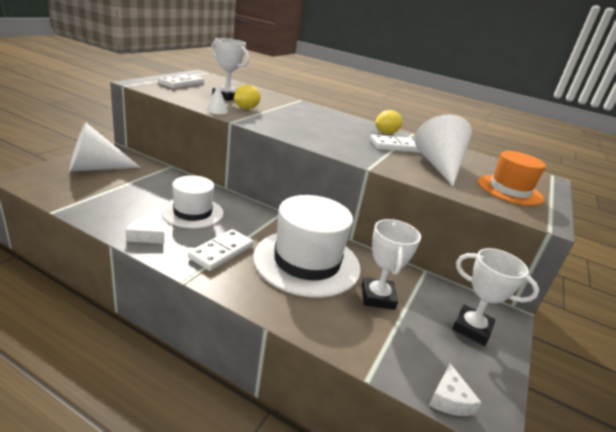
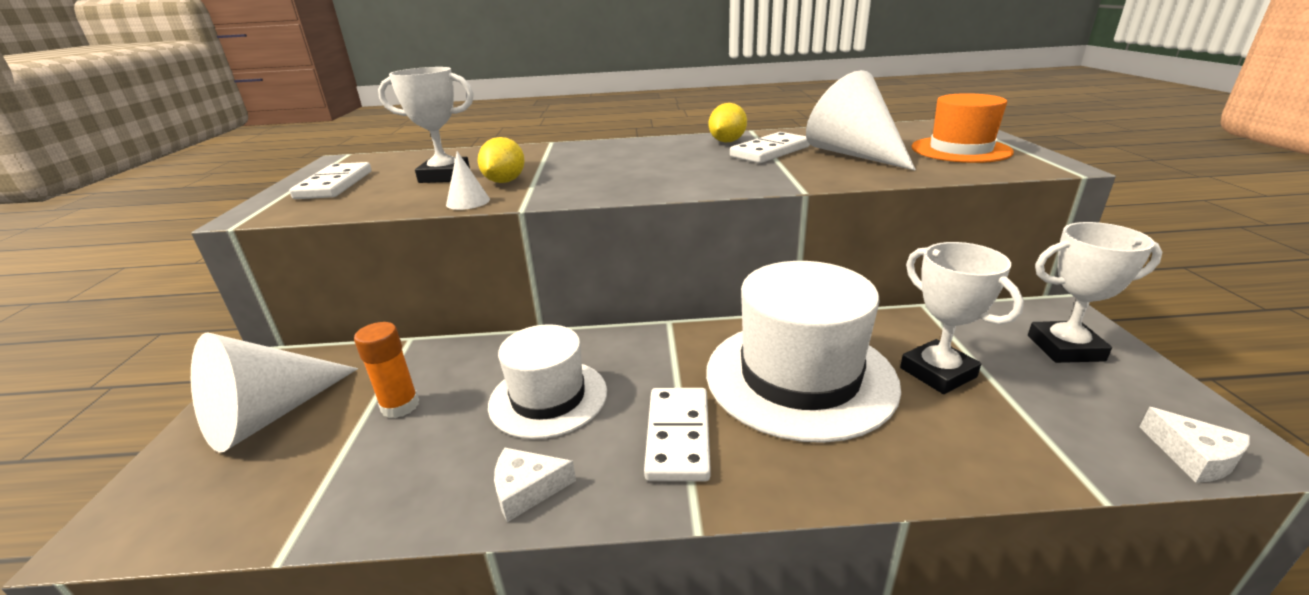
camera: 25 degrees left, 0 degrees up
(139, 187) = (400, 406): none -> orange glue stick

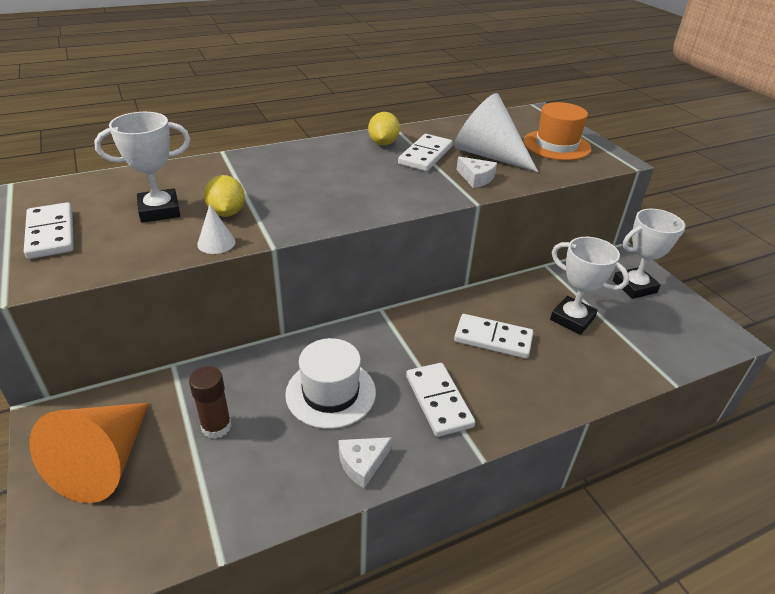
camera: 25 degrees left, 10 degrees up
(270, 415) = (105, 462): white cone -> orange cone
(400, 406) = (216, 426): orange glue stick -> brown glue stick
(799, 376) = (493, 339): white hat -> white domino
(1193, 456) = (708, 348): white cheese -> white cheese (476, 178)

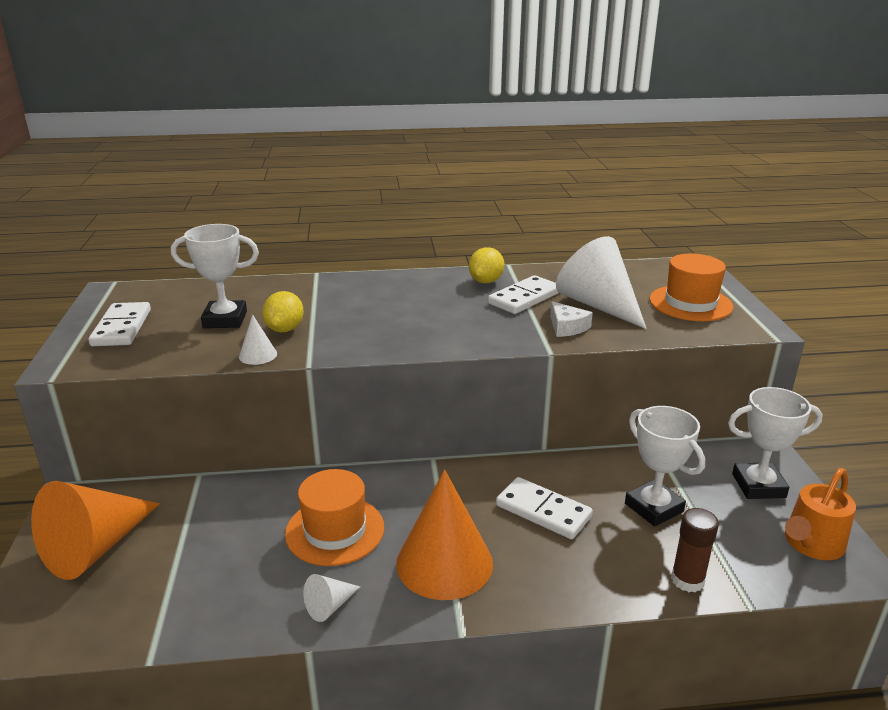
camera: 20 degrees right, 10 degrees down
(216, 426) = (208, 538): brown glue stick -> brown glue stick (687, 580)
(330, 393) = (335, 530): white hat -> orange hat
(362, 463) = (330, 606): white cheese -> white cone
(438, 401) = (444, 563): white domino -> orange cone
(690, 326) = (810, 544): none -> orange watering can

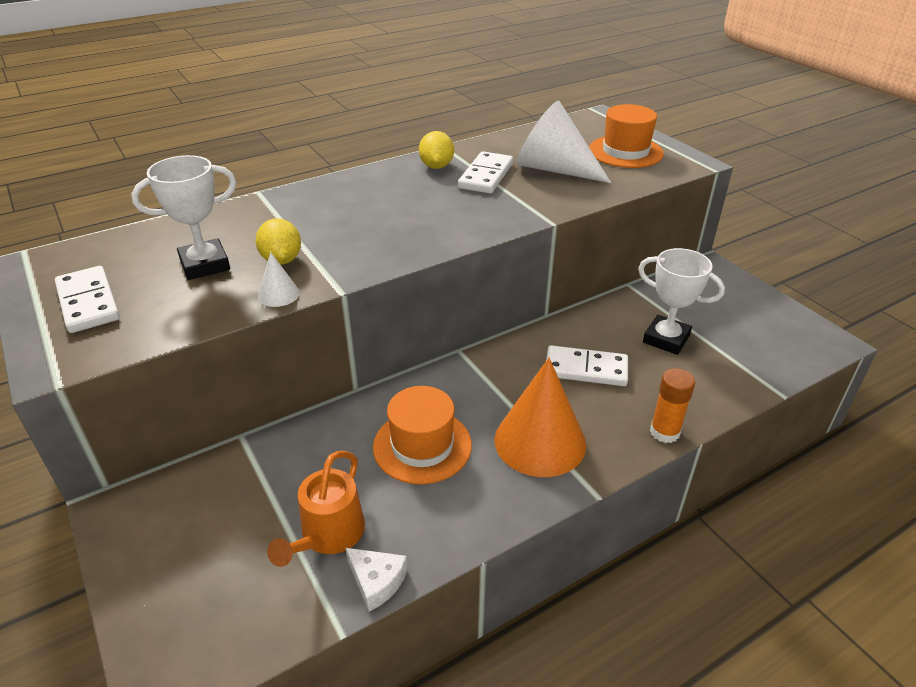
camera: 25 degrees left, 10 degrees up
(96, 547) = (189, 547): orange cone -> none
(330, 606) = (471, 516): white cone -> none
(567, 327) = (546, 196): white cheese -> white cheese (376, 581)
(579, 597) = (664, 432): none -> orange glue stick
(687, 580) = (729, 390): brown glue stick -> none
(758, 486) = (726, 298): white trophy -> none
(810, 544) = (790, 334): orange watering can -> orange watering can (328, 536)

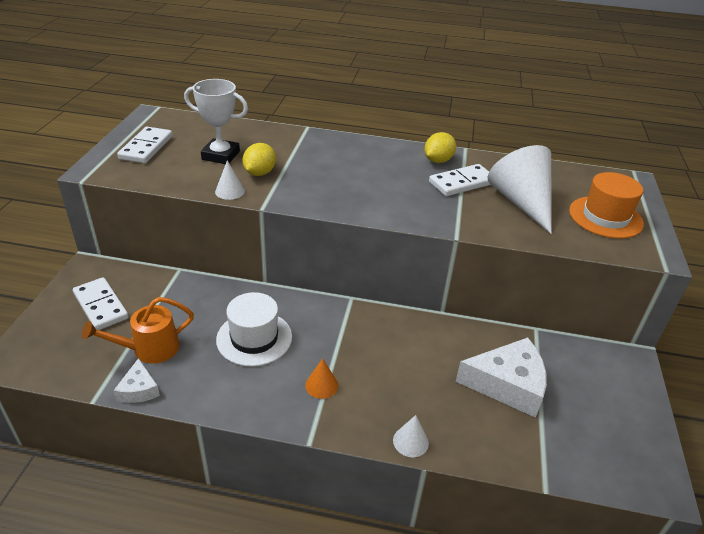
camera: 40 degrees right, 0 degrees up
(422, 446) = (254, 338): orange hat -> white hat
(540, 441) = (321, 385): orange cone -> orange cone, size x0.44
(586, 369) = (416, 364): white domino -> white domino (100, 306)
(664, 432) = (410, 441): orange glue stick -> white cone
(666, 339) = (507, 384): white trophy -> white cheese

